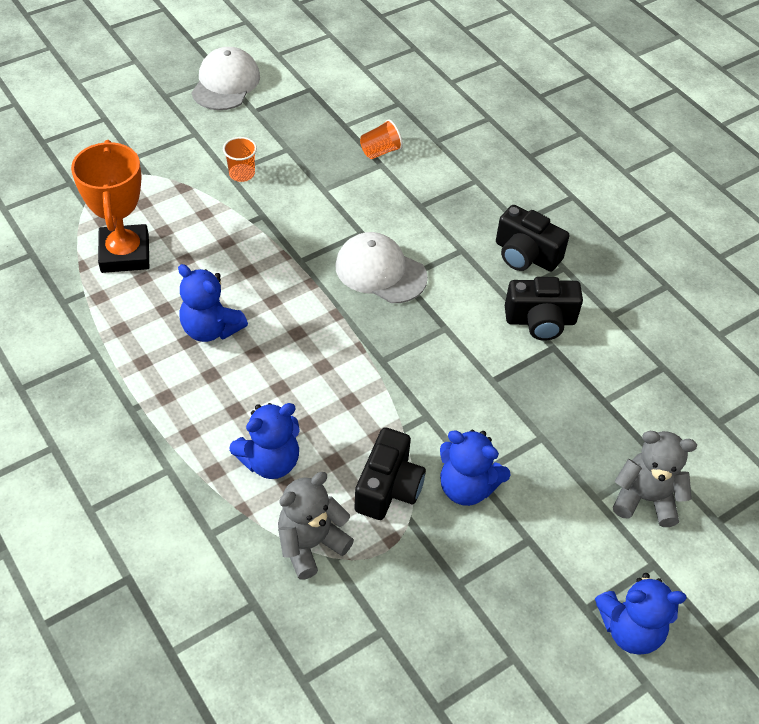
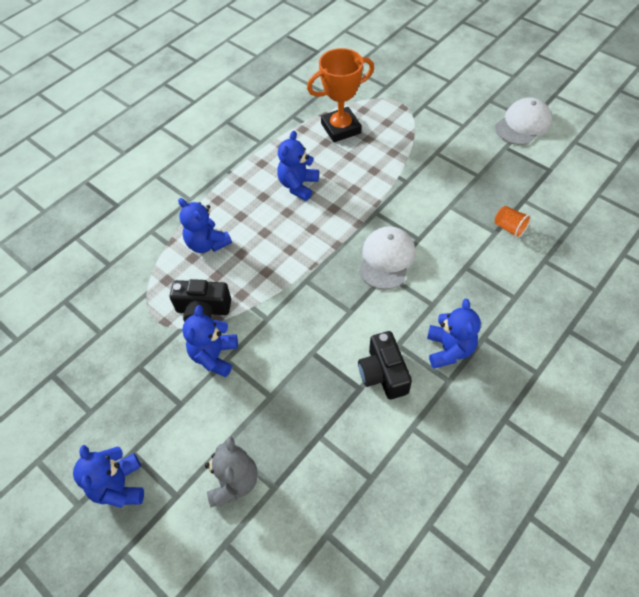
camera: 80 degrees right, 5 degrees up
(226, 83) = (523, 124): white cap -> white cap turned 45 degrees counterclockwise
(242, 174) = (439, 159): orange cup -> none
(311, 544) = (153, 280): grey teddy bear -> none
(525, 255) = (449, 349): black camera -> blue teddy bear

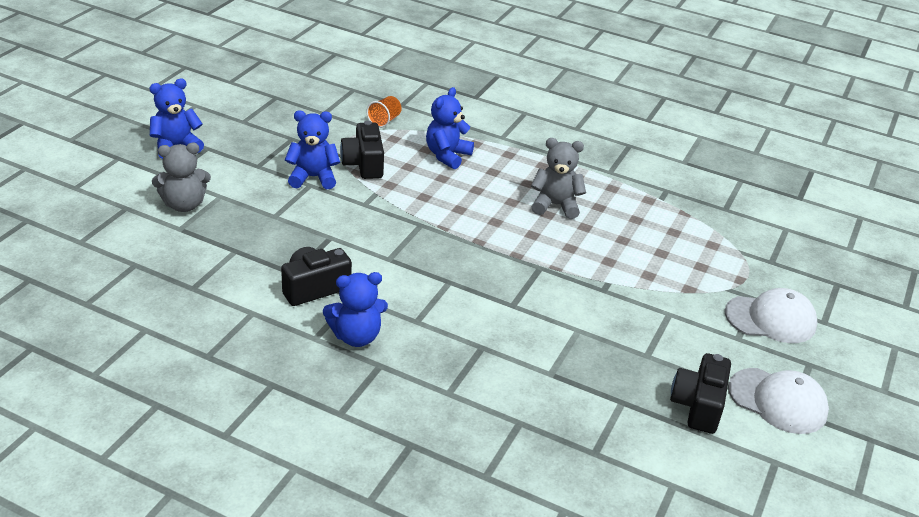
camera: 70 degrees right, 20 degrees down
(298, 185) = (555, 205): blue teddy bear -> grey teddy bear
(341, 128) = (667, 229): orange trophy -> none
(386, 259) = (471, 280): white cap -> white cap (771, 319)
(509, 228) = (563, 386): orange cup -> orange cup (384, 121)
(527, 163) = (698, 405): none -> black camera

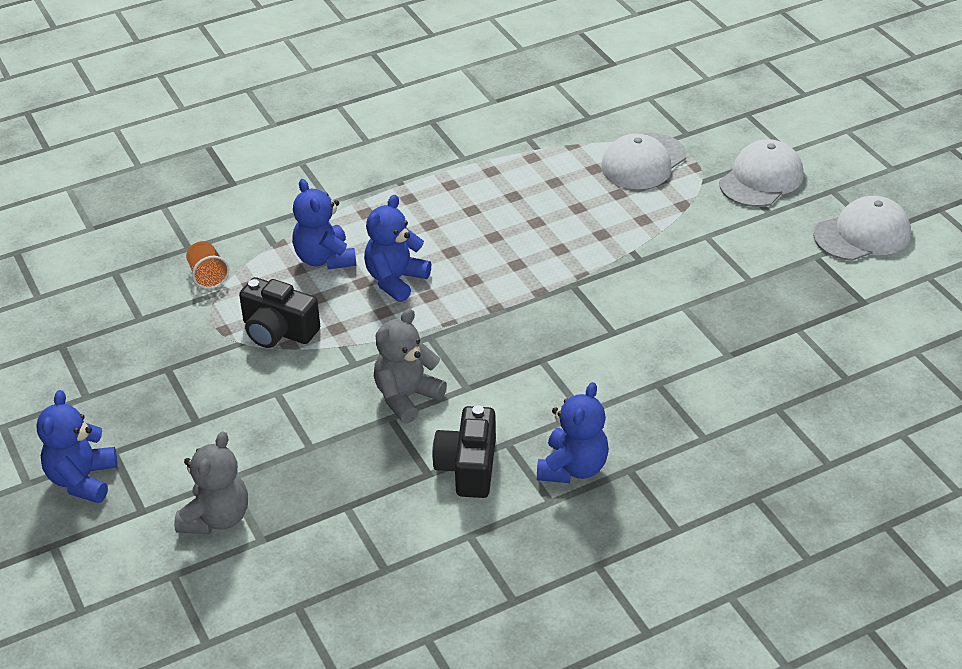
camera: 50 degrees left, 5 degrees up
(313, 177) = (265, 384): blue teddy bear -> blue teddy bear (395, 280)
(555, 205) = (484, 224): grey teddy bear -> grey teddy bear (406, 397)
(698, 405) = (835, 284): black camera -> none
(711, 252) = (643, 162): none -> white cap

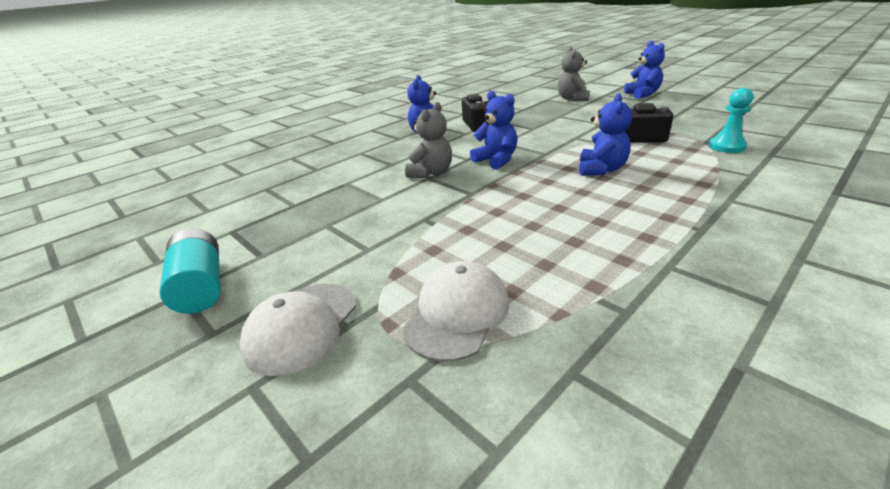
camera: 165 degrees right, 10 degrees down
(208, 276) = (726, 147): orange cup -> turquoise pawn
(324, 259) = (668, 169): blue teddy bear -> blue teddy bear (496, 160)
(406, 397) = (532, 134): grey teddy bear -> grey teddy bear (431, 173)
(862, 234) = (201, 286): white cap -> turquoise battery

